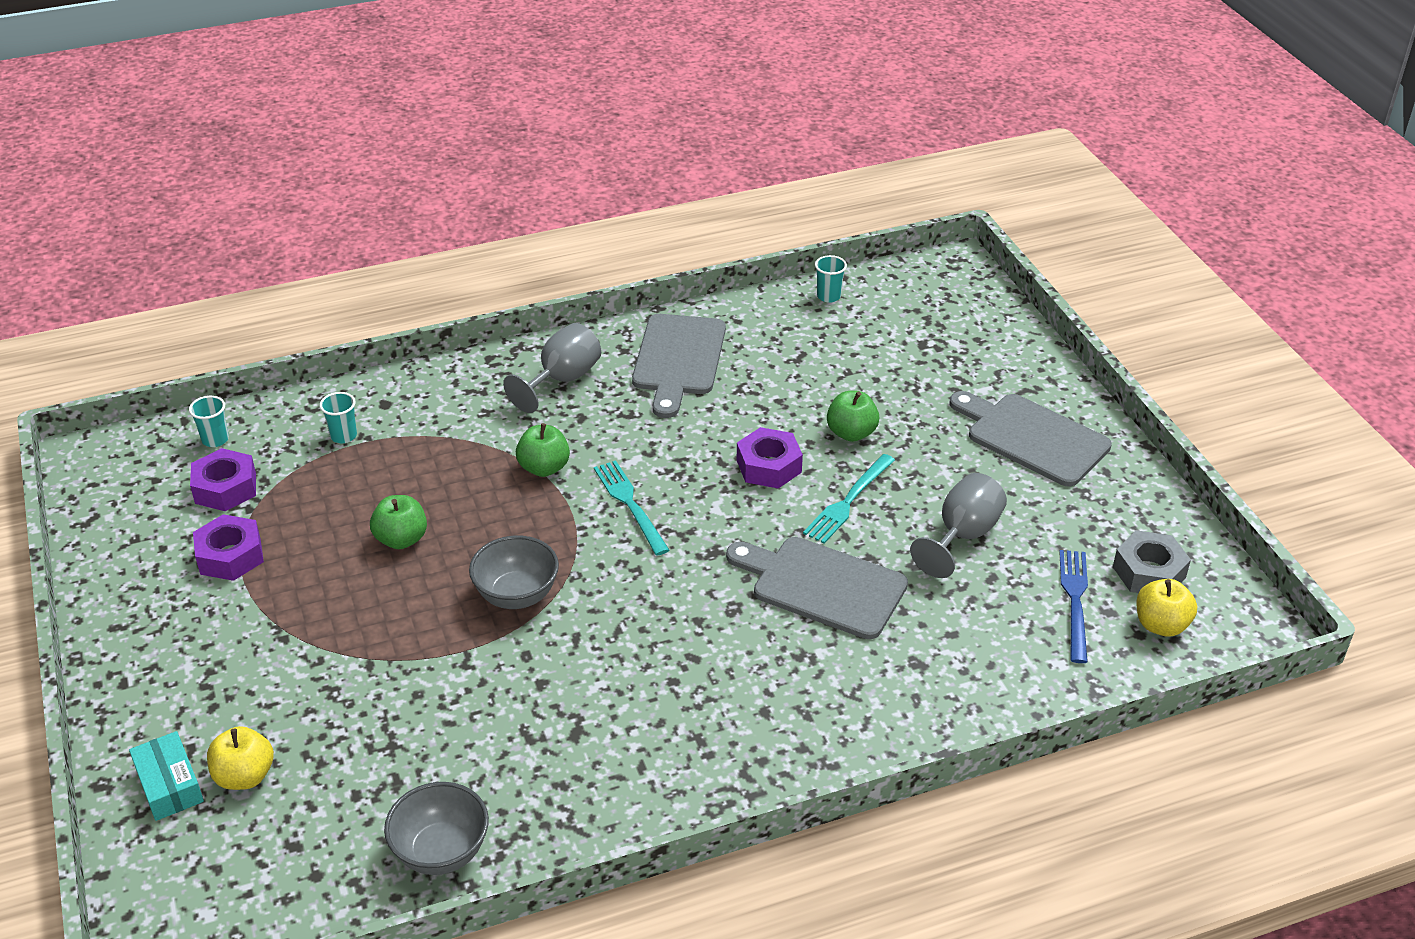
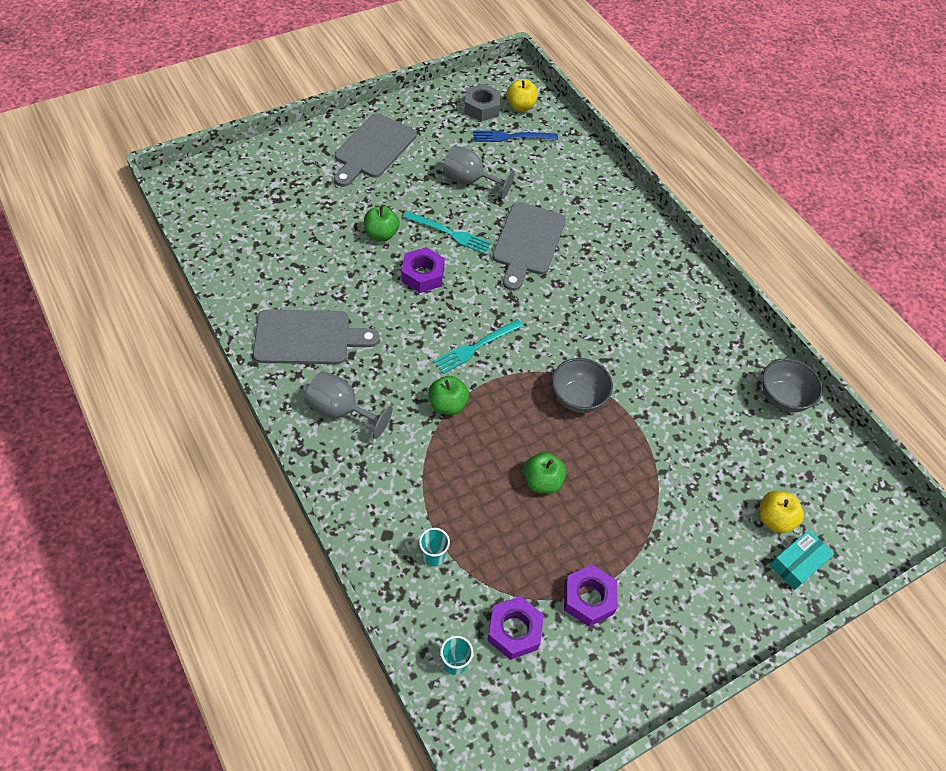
camera: 105 degrees left, 15 degrees up
(828, 296) = (220, 253): turquoise cup -> none

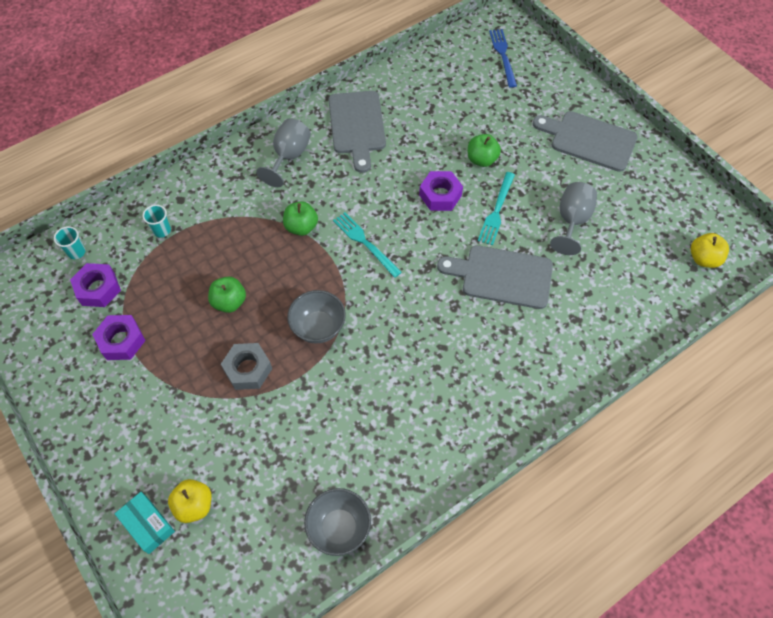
camera: 90 degrees right, 5 degrees up
(481, 108) = (685, 223): grey nut -> grey nut (248, 369)
(511, 137) = (650, 253): blue fork -> blue fork (503, 55)

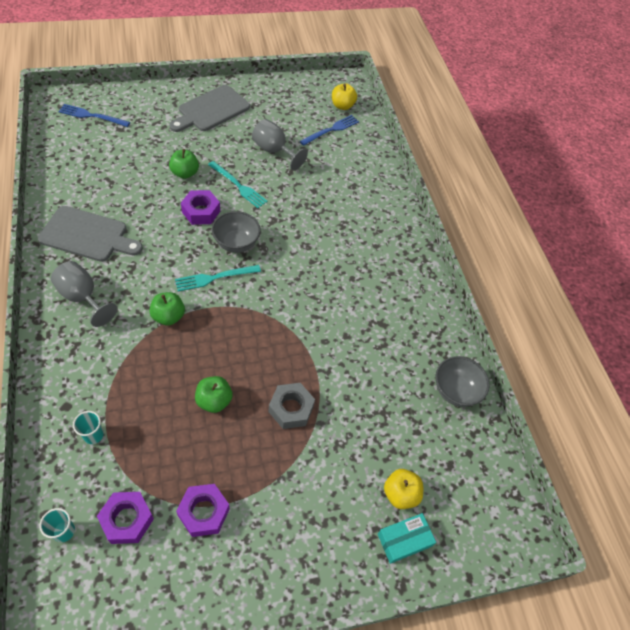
camera: 75 degrees left, 5 degrees down
(318, 327) = (277, 341): grey bowl -> grey bowl (236, 243)
(502, 276) = (297, 208): grey cutting board -> none
(651, 263) = (331, 130): none -> blue fork

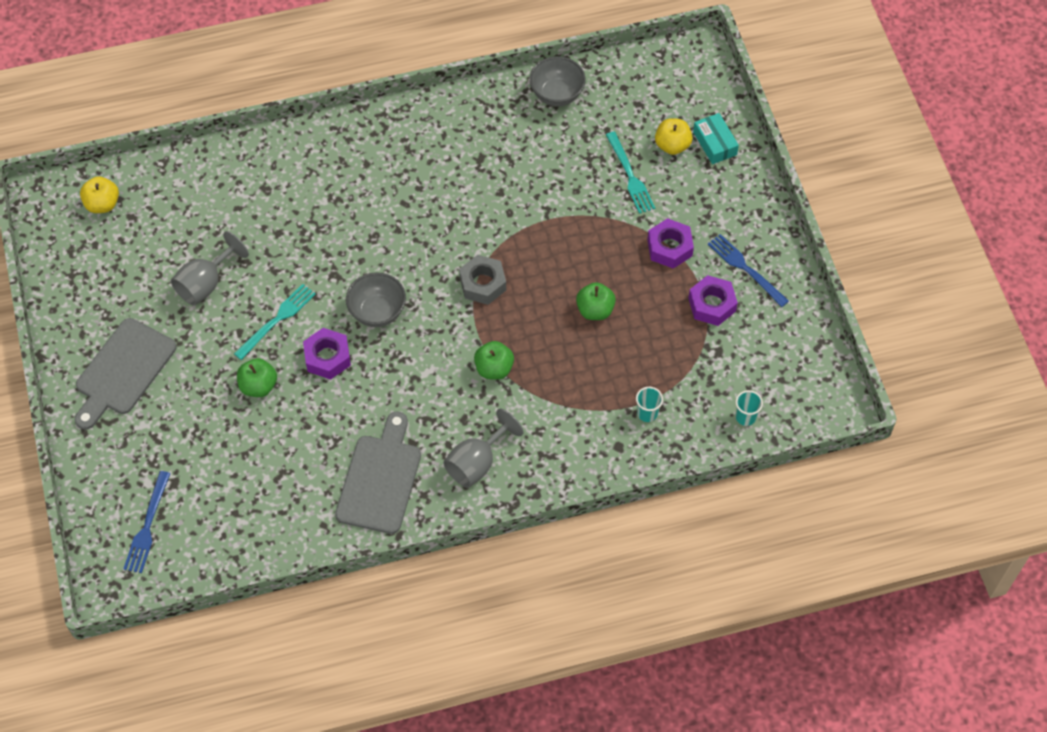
camera: 85 degrees left, 5 degrees up
(127, 520) = (727, 367): purple nut -> purple nut (669, 248)
(211, 110) = (123, 371): grey cutting board -> grey cutting board turned 75 degrees clockwise
(214, 278) = (433, 329): turquoise fork -> turquoise fork (630, 176)
(291, 409) = (595, 240): grey nut -> grey nut (483, 284)
(331, 130) = (156, 216): blue fork -> blue fork (745, 268)

